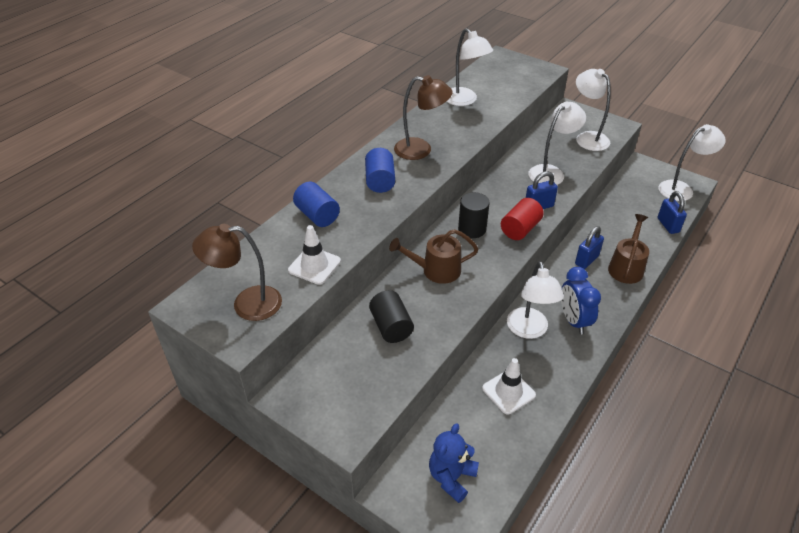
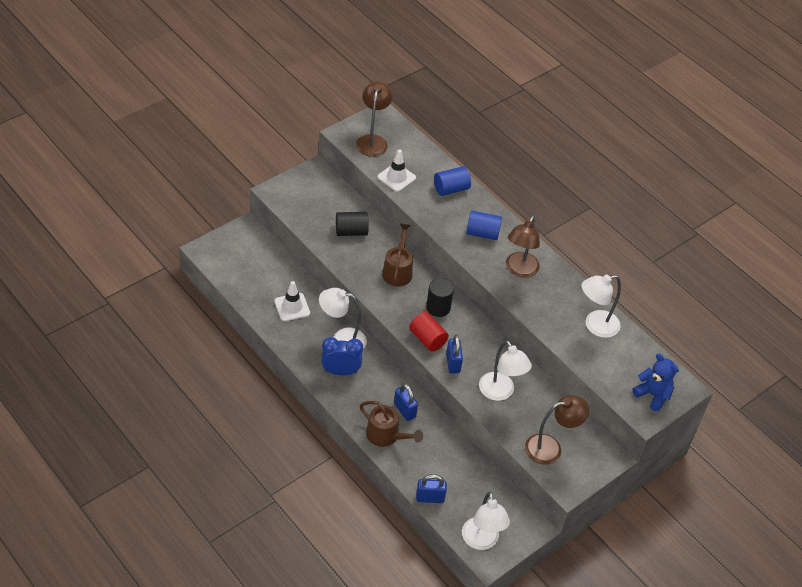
camera: 100 degrees right, 5 degrees up
(451, 477) = (242, 257): blue teddy bear -> blue teddy bear (653, 395)
(587, 138) = (550, 447): white lamp -> brown lamp

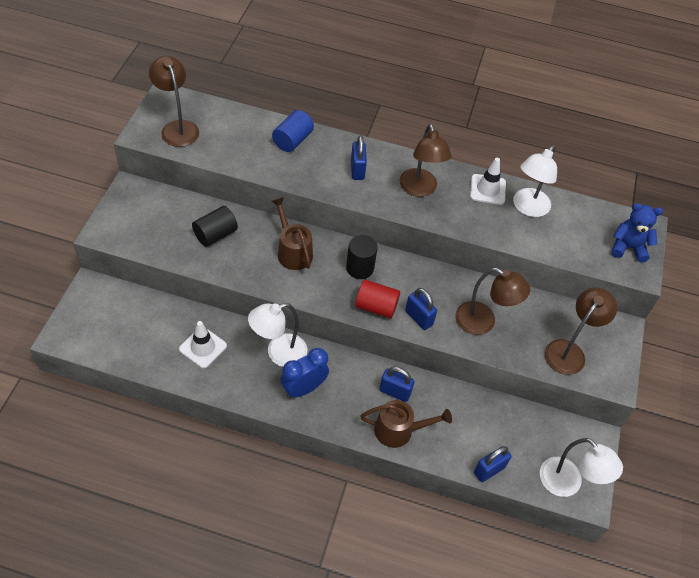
camera: 35 degrees left, 5 degrees up
(396, 177) = (231, 154): white traffic cone -> white traffic cone (487, 189)
(482, 233) = (357, 170): blue cylinder -> blue padlock
(500, 392) = (483, 322): white lamp -> brown lamp

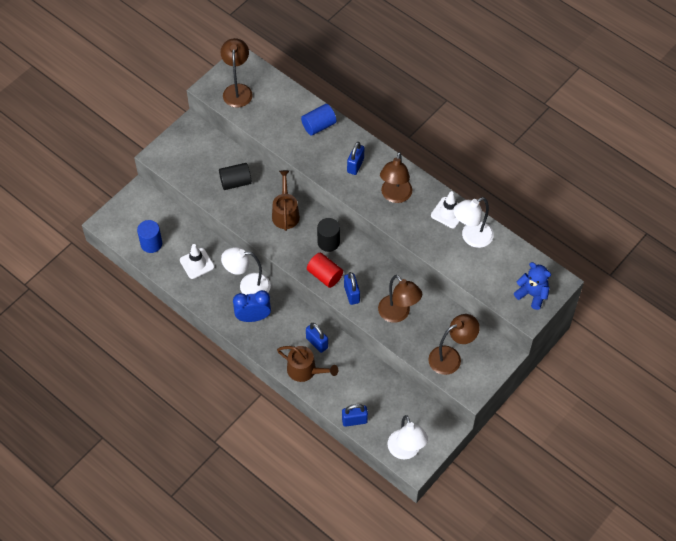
camera: 30 degrees right, 5 degrees up
(134, 342) = (151, 244): none -> blue cylinder

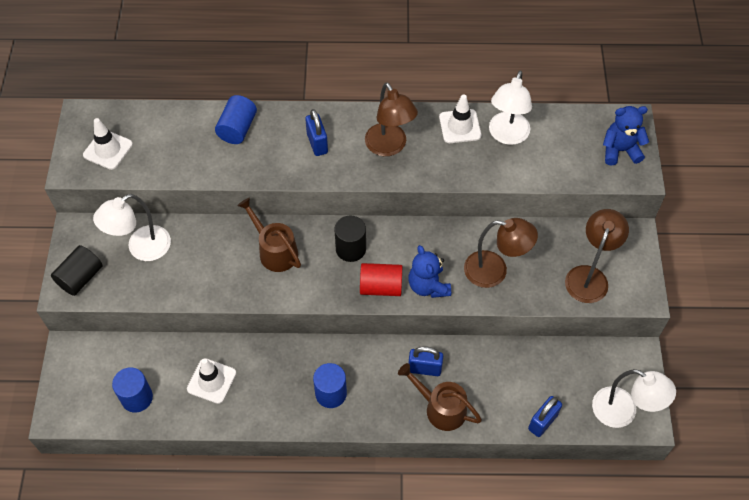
camera: 40 degrees left, 0 degrees up
(235, 182) = (186, 256): black cylinder -> black cylinder (80, 277)
(237, 90) = (108, 150): brown lamp -> white traffic cone
(248, 286) = (293, 363): white lamp -> white lamp (141, 248)
(253, 317) = (331, 393): blue clock -> blue cylinder
(305, 370) = (441, 408): brown watering can -> brown watering can turned 135 degrees counterclockwise
(351, 294) = (428, 286): blue padlock -> blue teddy bear

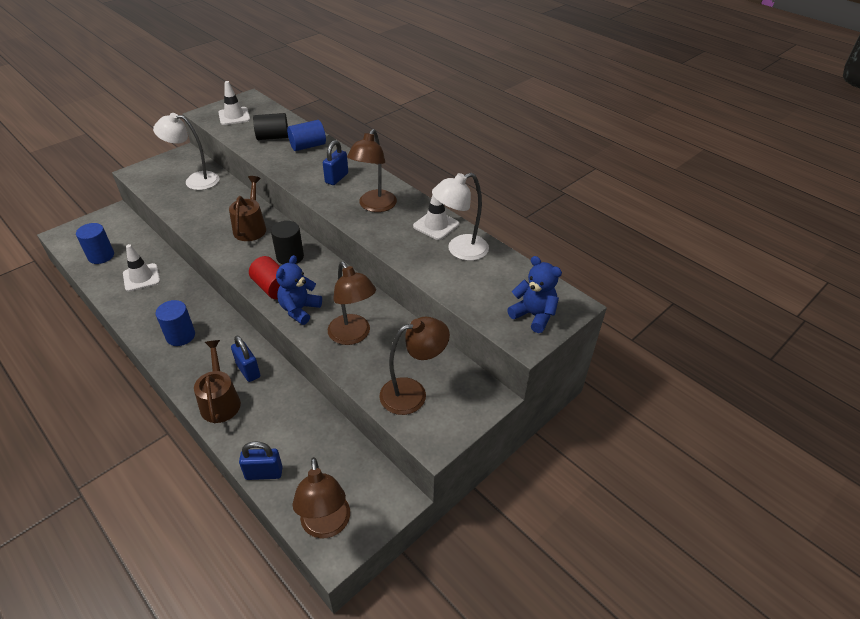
camera: 45 degrees right, 15 degrees down
(80, 277) = (150, 172): black cylinder -> black cylinder (273, 137)
(623, 412) = (326, 526): white lamp -> brown lamp

